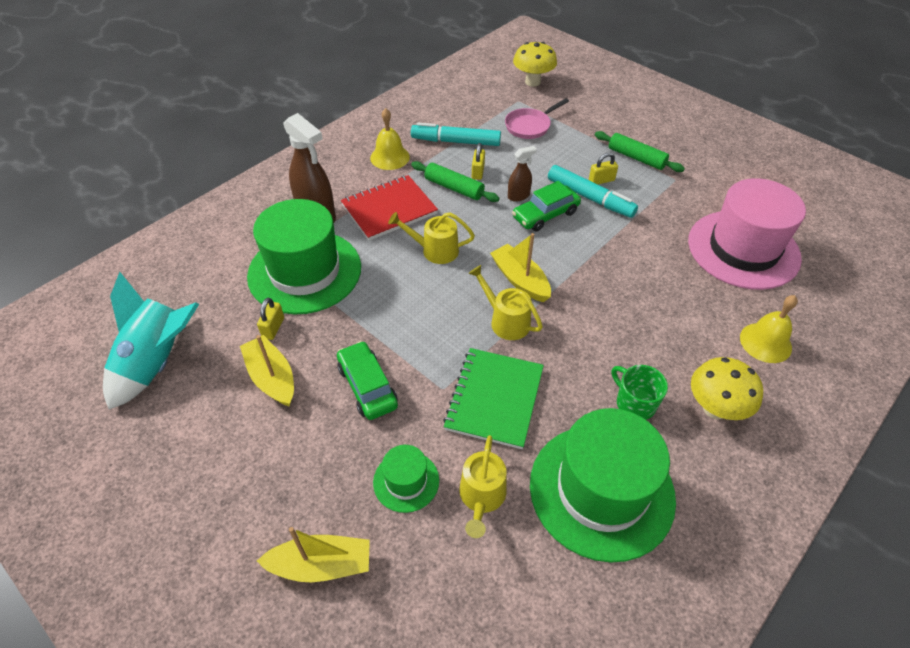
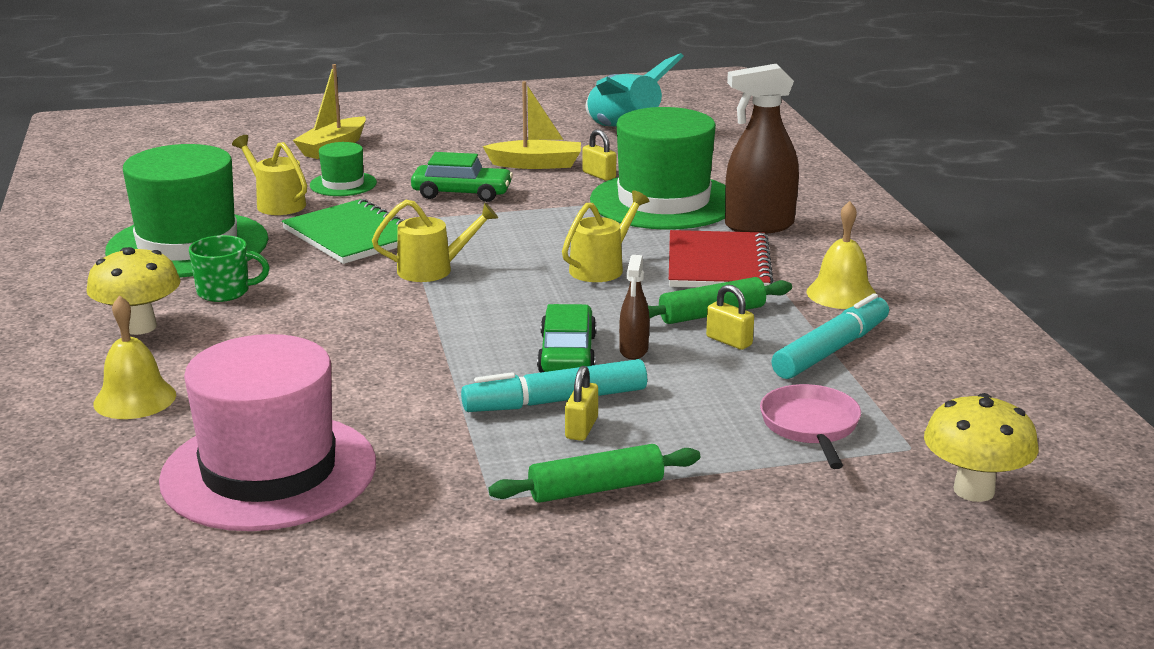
camera: 125 degrees right, 25 degrees down
(520, 280) = (477, 297): yellow boat -> none

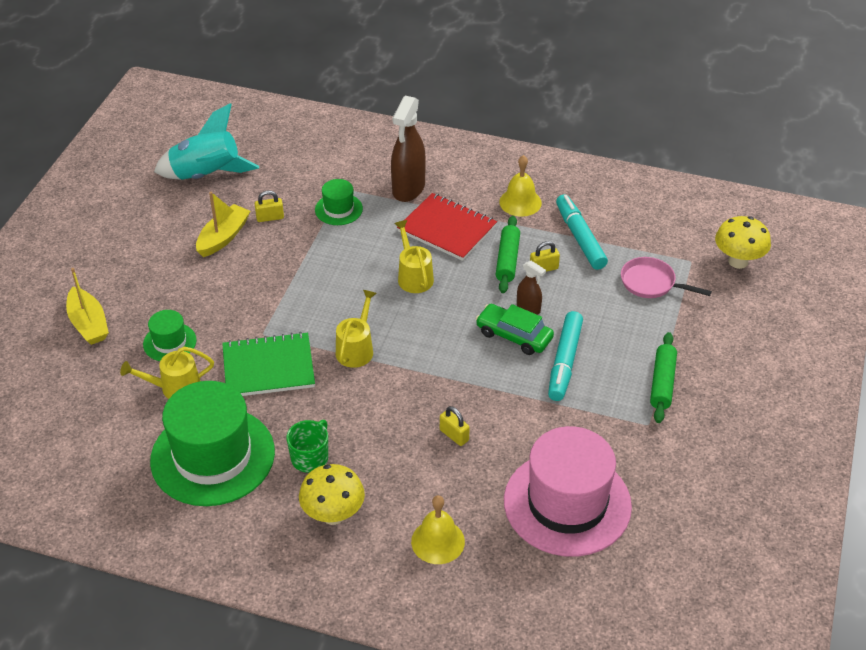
camera: 60 degrees left, 20 degrees up
(462, 193) = (242, 291): green car -> none
(581, 428) = (600, 364): yellow padlock -> yellow padlock (454, 435)
(663, 201) = (338, 209): green hat -> green hat, size x0.46

